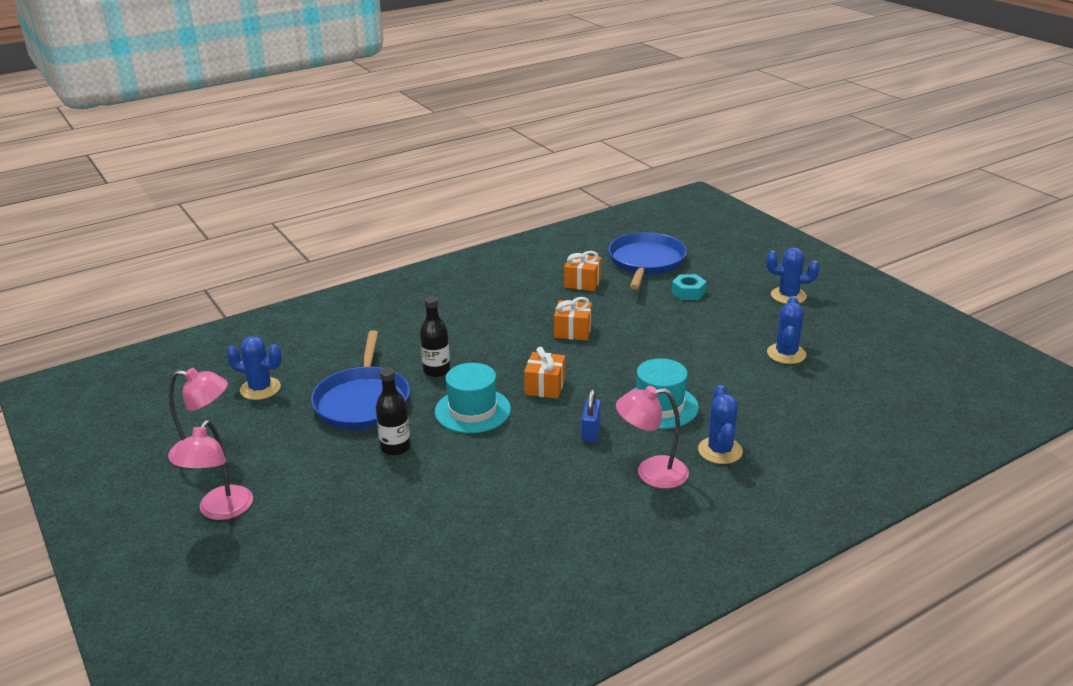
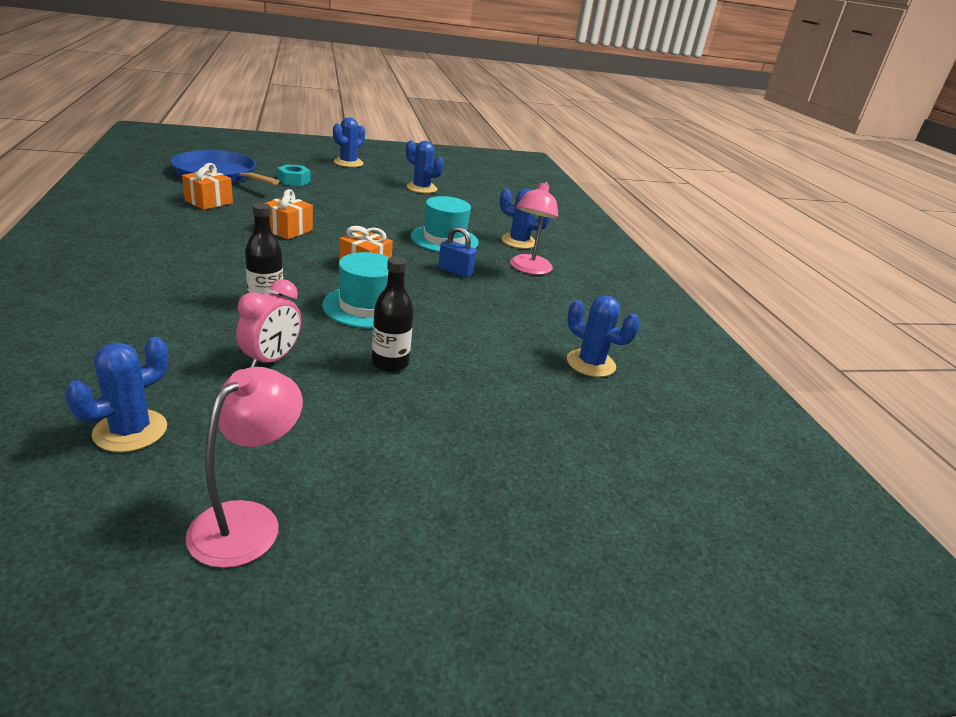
camera: 75 degrees left, 0 degrees up
(221, 511) = (415, 527): pink lamp -> none
(363, 401) = (271, 360): blue pan -> pink clock
(479, 551) = (591, 363): none -> blue cactus

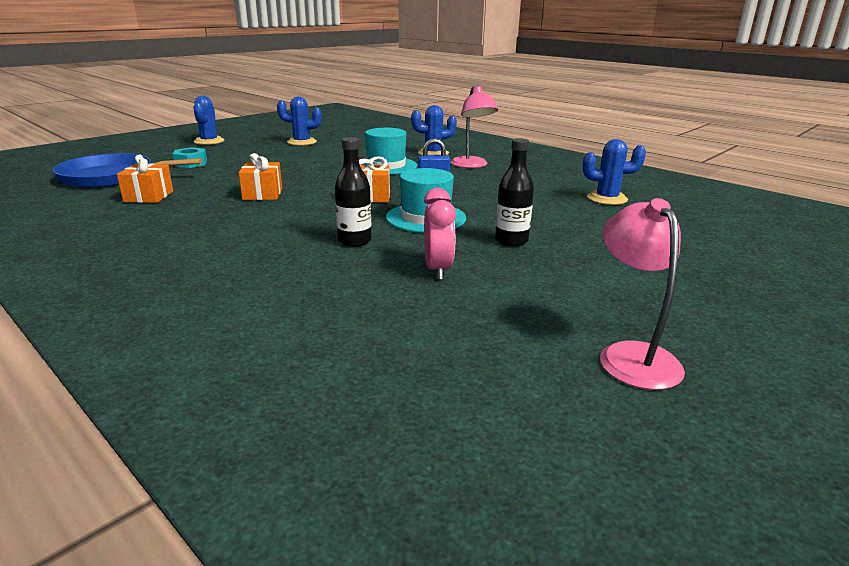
camera: 30 degrees left, 5 degrees down
(130, 431) = (446, 351): blue cactus -> none

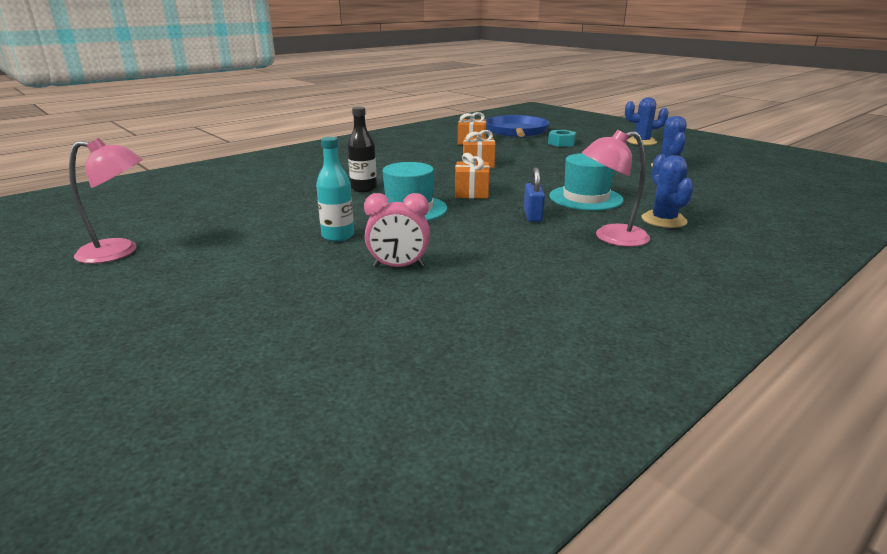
camera: 95 degrees right, 0 degrees up
(438, 270) = (295, 209): pink clock -> pink clock (398, 267)
(511, 241) = (338, 236): black bottle -> turquoise bottle
(607, 199) = (464, 306): blue cactus -> none

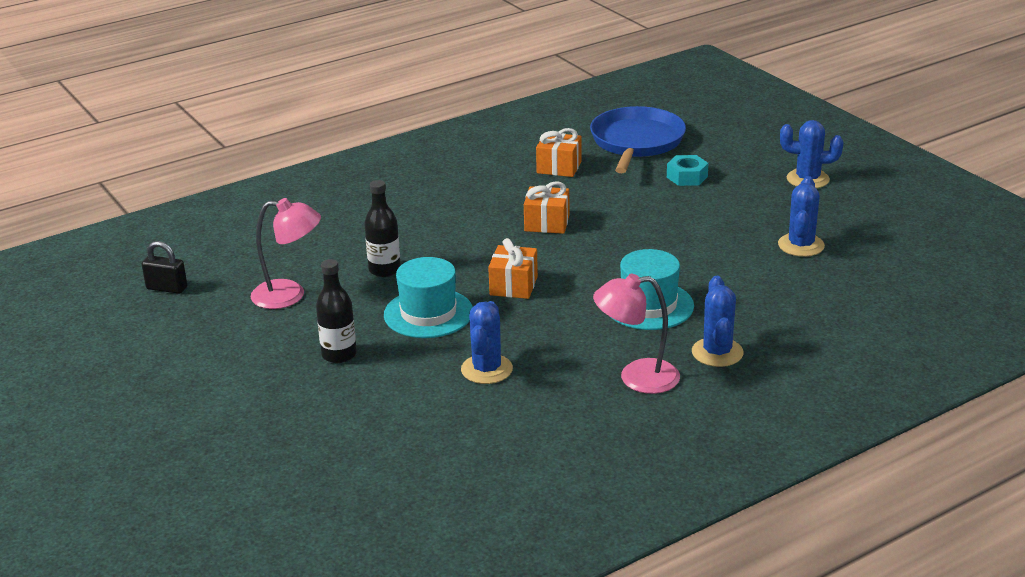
camera: 10 degrees right, 5 degrees up
(119, 252) = (116, 363): pink lamp -> pink lamp (289, 295)
(177, 204) = (167, 288): none -> black padlock
(338, 236) = (339, 355): turquoise bottle -> black bottle
(398, 267) = (391, 406): pink clock -> none
(476, 239) = (486, 369): none -> blue cactus
(532, 216) = (567, 335): blue padlock -> none

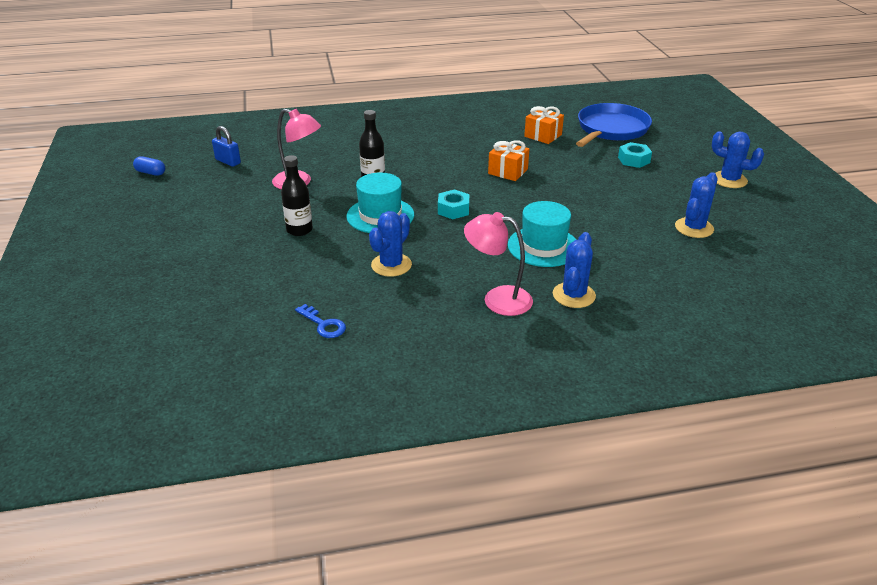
camera: 20 degrees right, 5 degrees up
(68, 327) = (151, 173): none -> blue capsule
(167, 288) = (228, 161): black padlock -> blue padlock
(457, 456) = (323, 324): none -> blue key
(513, 286) = (453, 210): orange gift -> turquoise nut

